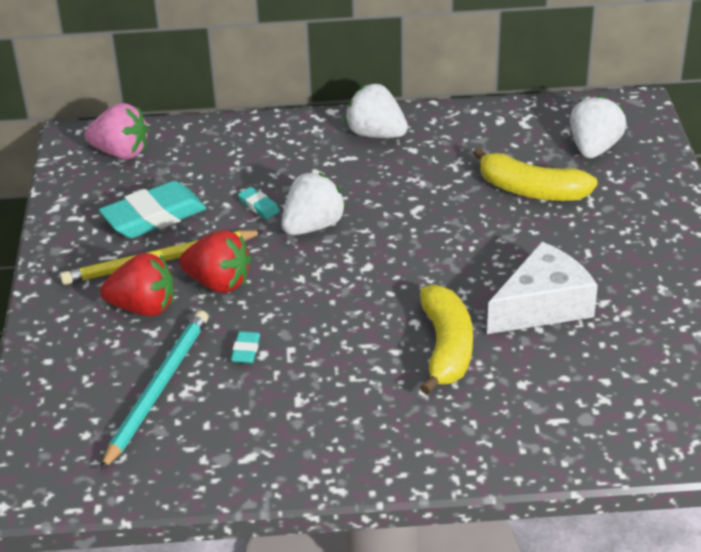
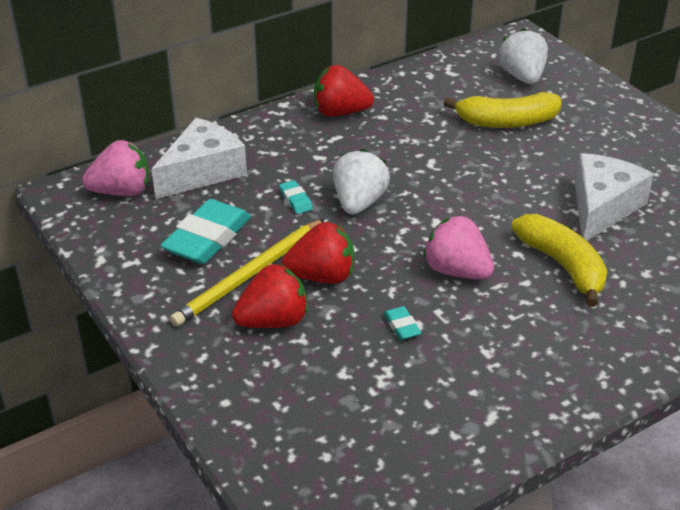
camera: 30 degrees left, 0 degrees up
(158, 389) = (355, 388): turquoise pencil -> none
(203, 155) = (202, 171): none -> white cheese
(259, 206) = (295, 200): turquoise eraser -> turquoise eraser turned 45 degrees clockwise
(341, 319) = (456, 271): none -> pink strawberry
(376, 134) = (340, 112): white strawberry -> red strawberry

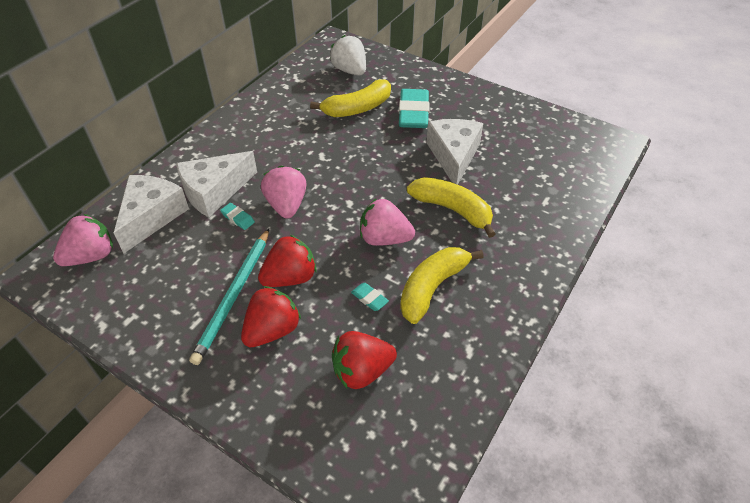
camera: 25 degrees left, 10 degrees up
(207, 238) = (184, 275): turquoise eraser -> turquoise eraser (413, 113)
(249, 275) = (233, 296): yellow pencil -> turquoise pencil
(284, 166) = (214, 191): none -> white cheese
(340, 112) = (235, 134): red strawberry -> red strawberry (362, 371)
(359, 203) = (286, 205): white strawberry -> pink strawberry
(485, 339) = (432, 287): none -> yellow banana

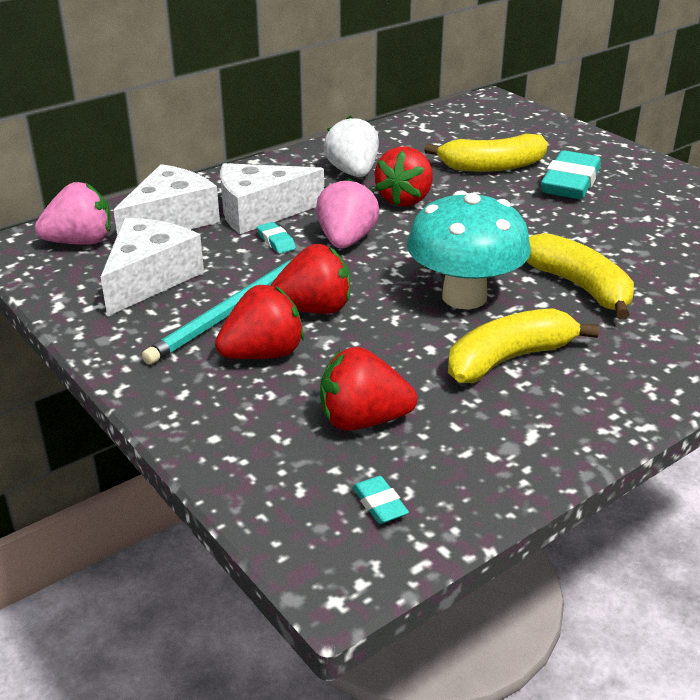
camera: 20 degrees right, 15 degrees down
(311, 154) = (405, 199): none -> red strawberry
(350, 71) = (500, 130): white strawberry -> white strawberry (353, 173)
(369, 299) = (411, 351): turquoise eraser -> turquoise eraser (379, 504)
(384, 238) = (464, 297): pink strawberry -> turquoise mushroom
(453, 156) = (609, 234): white cheese -> white cheese (149, 278)

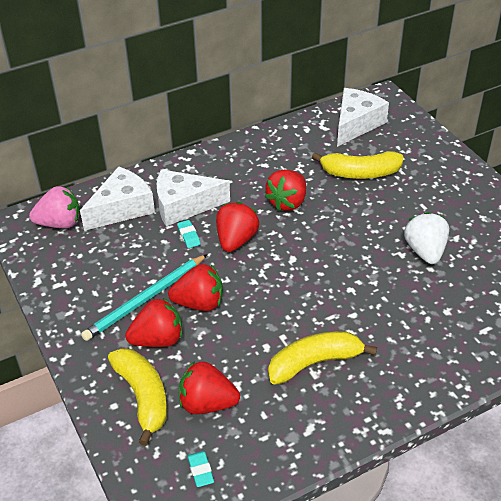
camera: 10 degrees right, 10 degrees up
(149, 278) = (98, 263): white cheese -> white cheese (356, 124)
(346, 241) = (236, 240): pink strawberry -> red strawberry
(353, 173) = (258, 170): white strawberry -> white strawberry (425, 251)
(464, 297) = (302, 303): turquoise mushroom -> none
(570, 183) = (412, 196): turquoise eraser -> none
(580, 287) = (384, 302): yellow banana -> yellow banana (143, 397)

